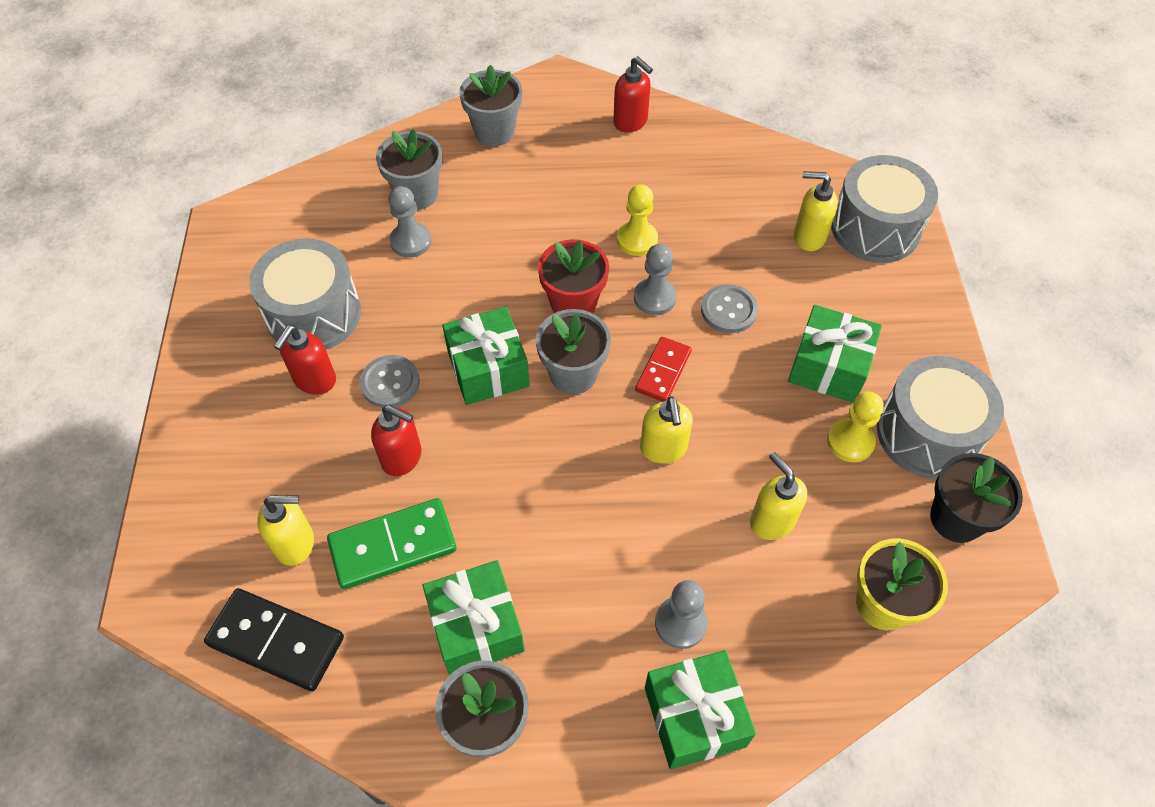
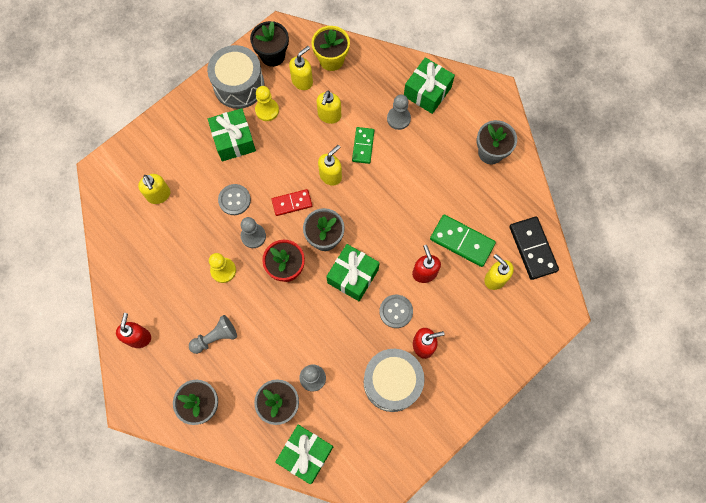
camera: 130 degrees left, 15 degrees up
(476, 627) = (463, 184): green gift -> green gift (306, 454)
(559, 184) = (215, 337): none -> grey pawn
(675, 529) = (363, 146): none -> green domino
(870, 528) = (302, 81): none -> yellow soap dispenser
(875, 228) = (130, 170): grey drum -> none

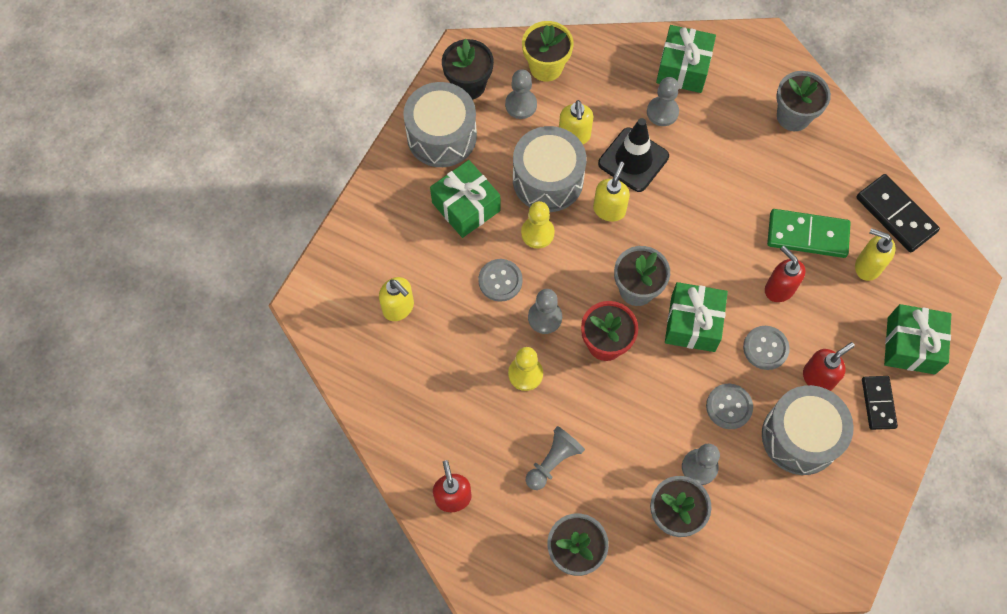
camera: 20 degrees left, 5 degrees down
(267, 110) = (492, 155): yellow pawn -> yellow pawn (537, 233)
(292, 203) = (575, 260): red domino -> none
(297, 140) = (548, 180): none -> grey drum
(302, 81) = (521, 105): yellow soap dispenser -> grey pawn
(306, 454) = (733, 565): green gift -> green gift (911, 345)
(352, 343) = (729, 407): none -> grey button
(363, 146) = (633, 160): green domino -> black traffic cone
(458, 379) = (878, 403): none -> black domino

